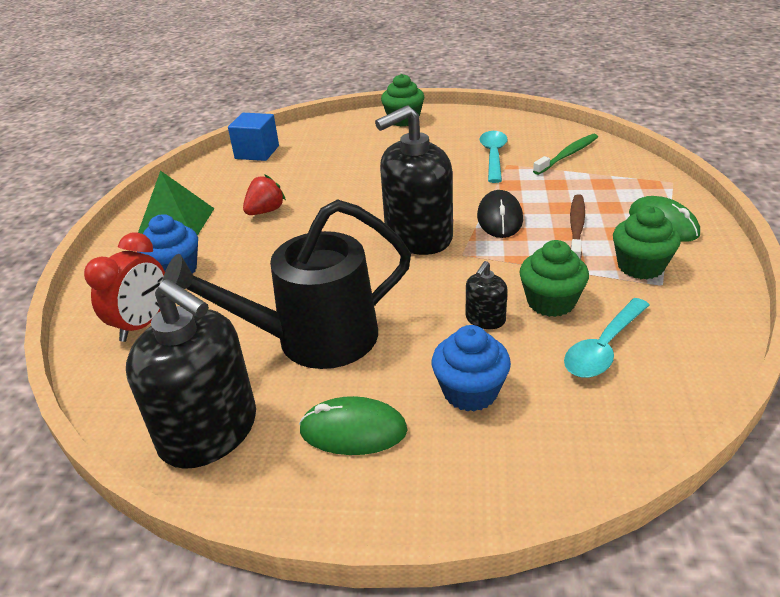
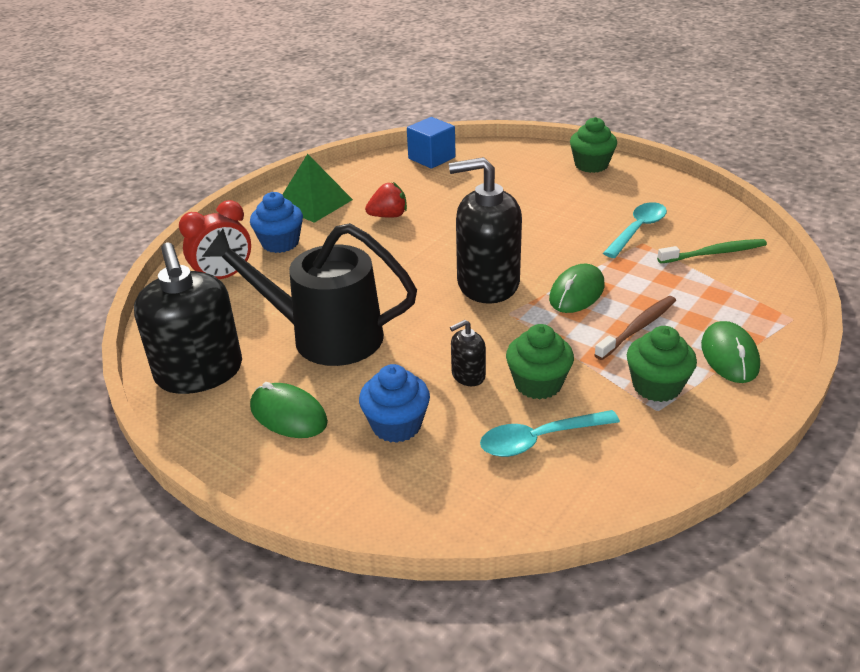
camera: 30 degrees right, 0 degrees up
(499, 218) = (577, 292): black mouse -> green mouse

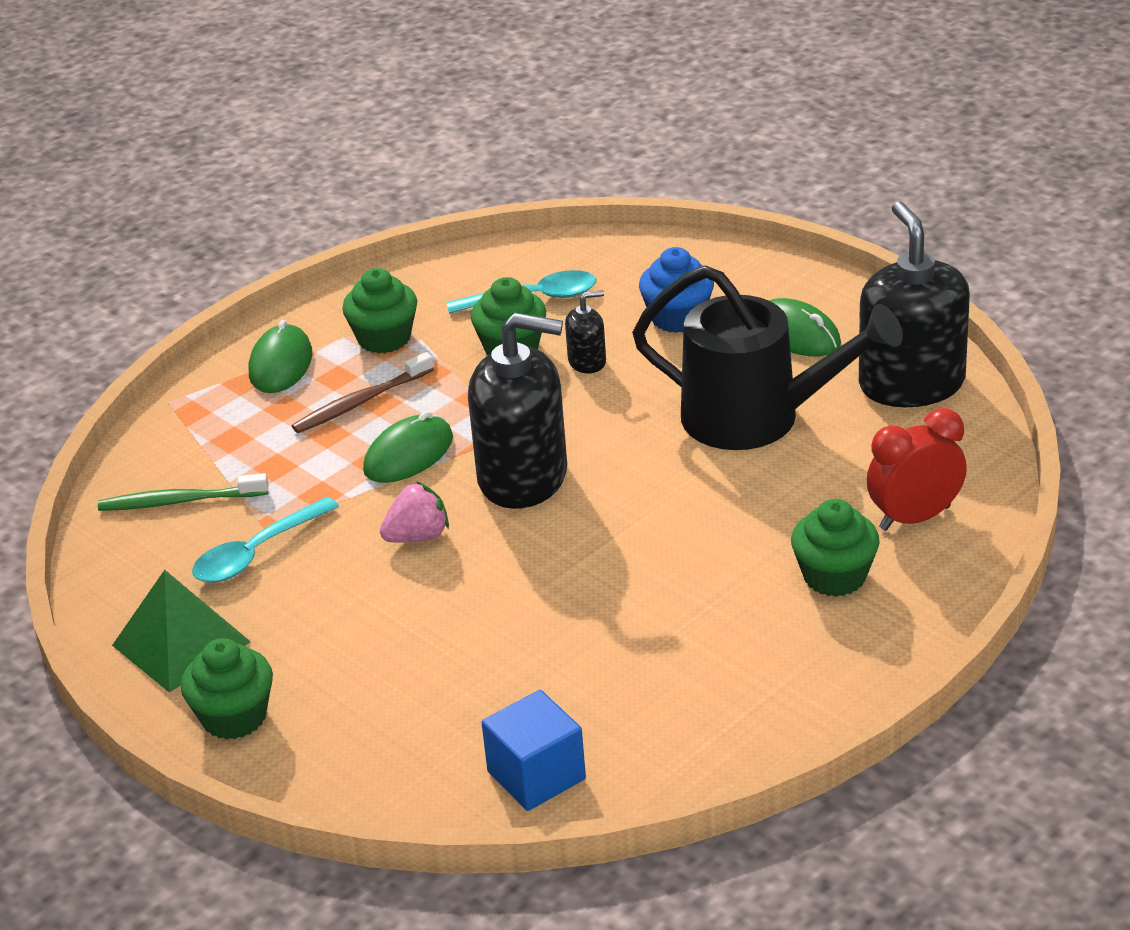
camera: 170 degrees left, 0 degrees up
(280, 243) = (834, 576): blue cupcake -> green cupcake
(314, 203) = (782, 666): green pyramid -> green pyramid (181, 643)
(388, 216) = (648, 620): red strawberry -> none
(541, 245) = (417, 536): none -> pink strawberry

